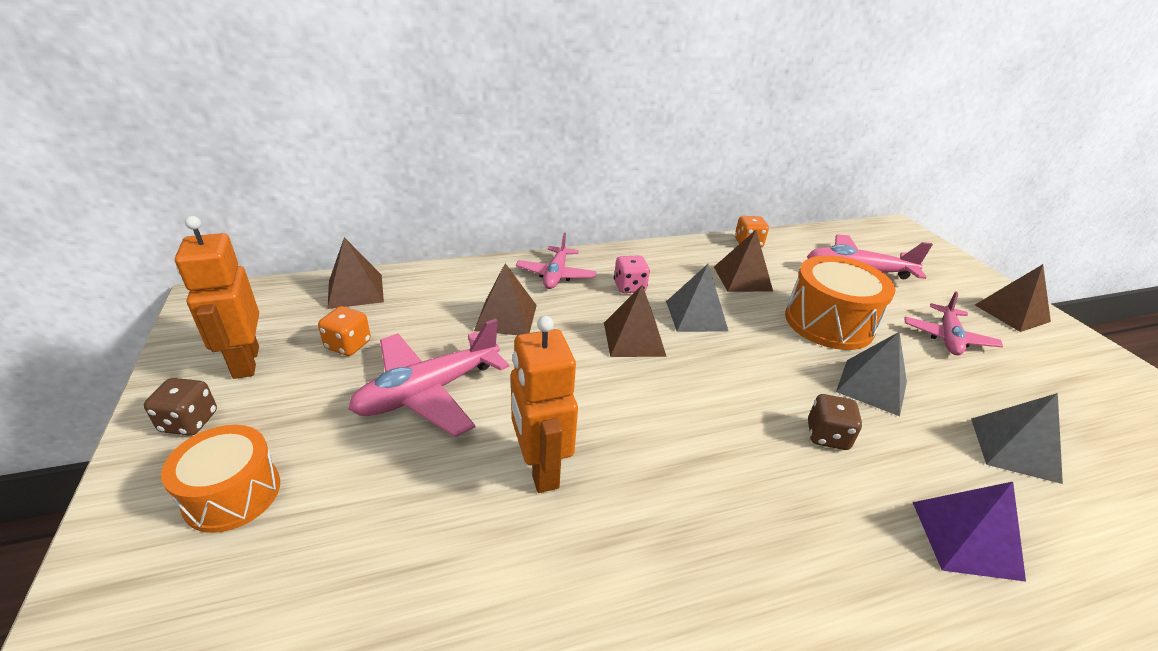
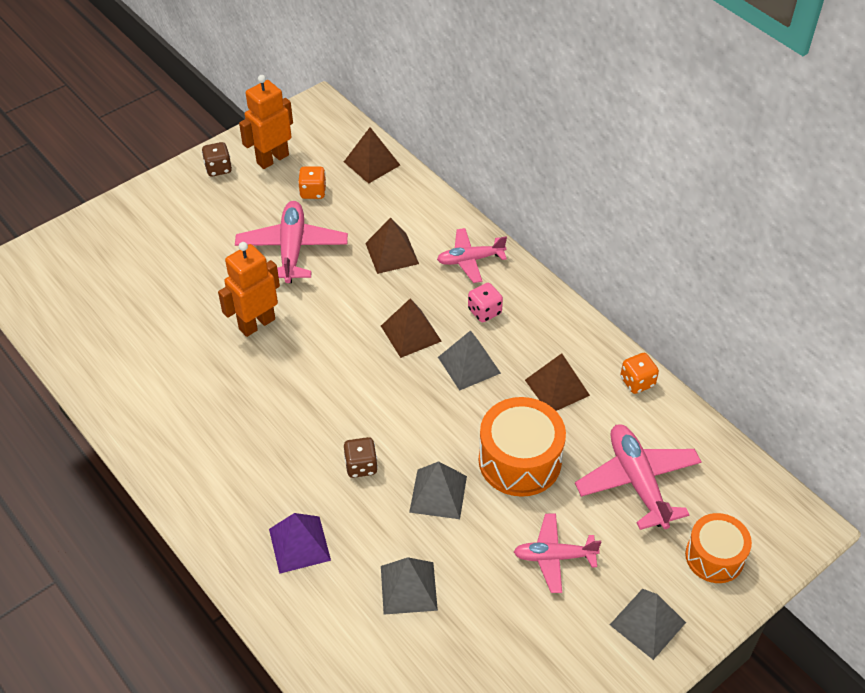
camera: 70 degrees right, 15 degrees up
(232, 494) = (184, 214): orange drum -> orange drum (714, 556)
(428, 392) = (292, 249): pink plane -> pink plane turned 60 degrees clockwise
(1011, 313) = (647, 623): brown pyramid -> grey pyramid

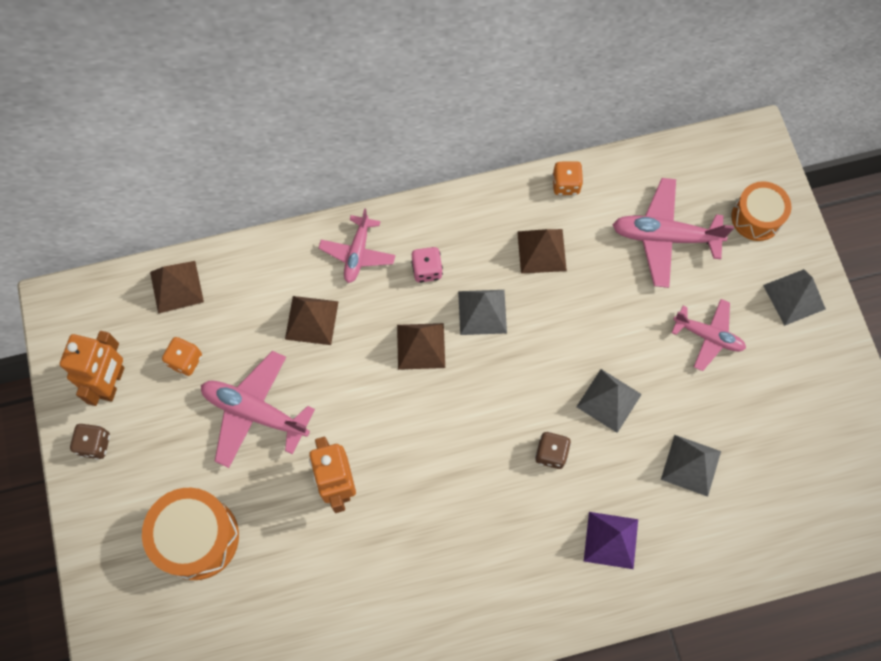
camera: 65 degrees left, 20 degrees up
(272, 159) = (112, 383): orange robot -> orange robot turned 150 degrees counterclockwise
(520, 460) = (604, 318): orange drum -> orange drum (197, 537)
(554, 557) = (708, 336): pink plane -> pink plane turned 90 degrees counterclockwise

